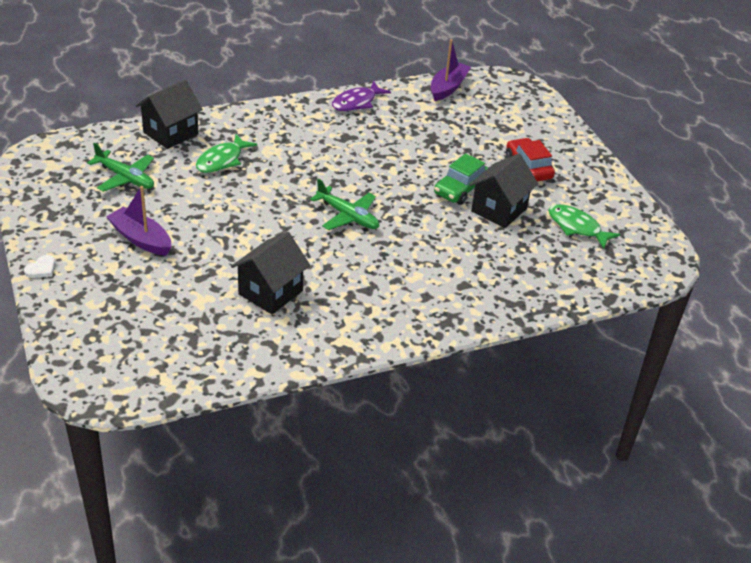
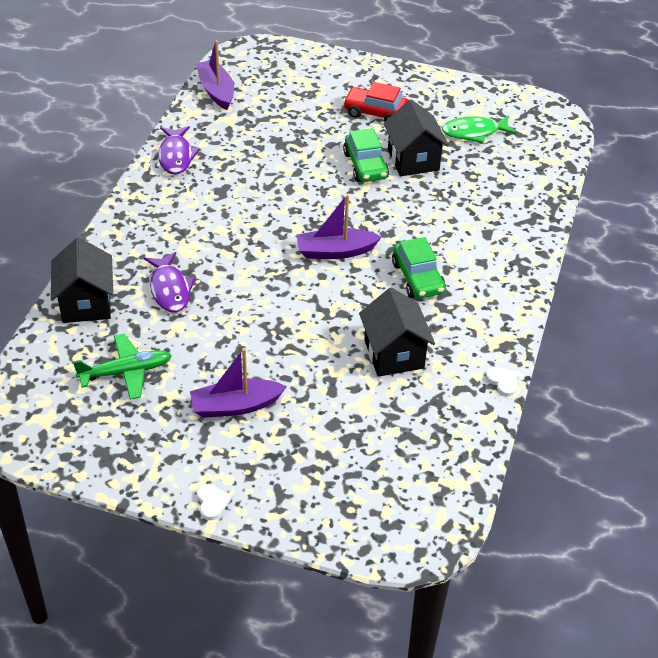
camera: 50 degrees left, 5 degrees up
(222, 160) = (170, 289): green fish -> purple fish
(302, 365) = (503, 382): none -> white heart
(347, 216) = (335, 251): green plane -> purple boat
(367, 269) = (417, 278): none -> green car

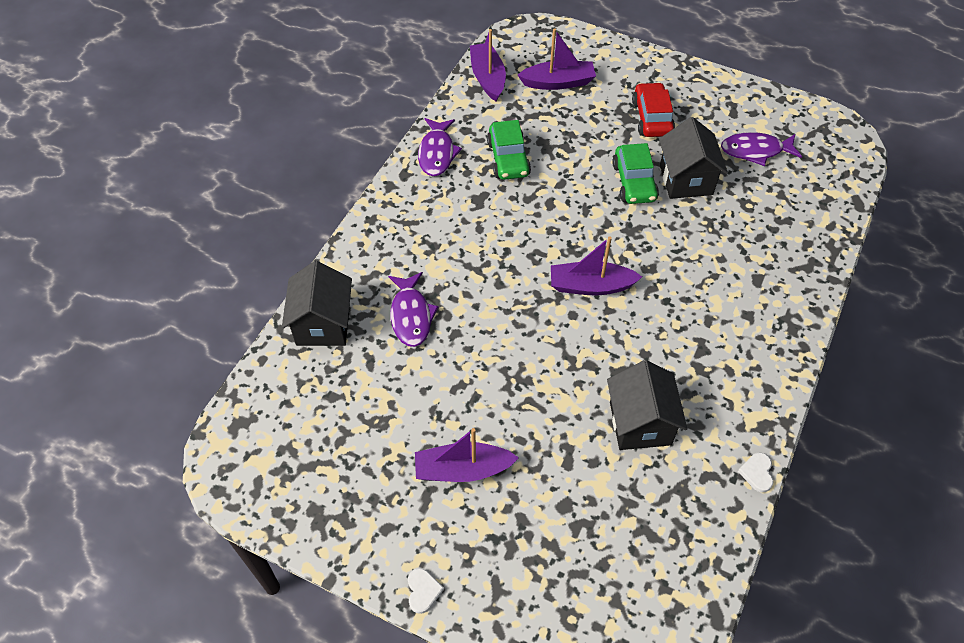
camera: 10 degrees right, 10 degrees up
(125, 372) = (352, 414): green plane -> none
(284, 90) = (558, 82): none -> purple boat
(376, 113) = (652, 118): red car -> red car turned 60 degrees clockwise
(417, 278) = (675, 328): green car -> green car (508, 159)
(474, 132) = (755, 151): green fish -> purple fish
(503, 382) = (757, 473): white heart -> white heart turned 150 degrees counterclockwise

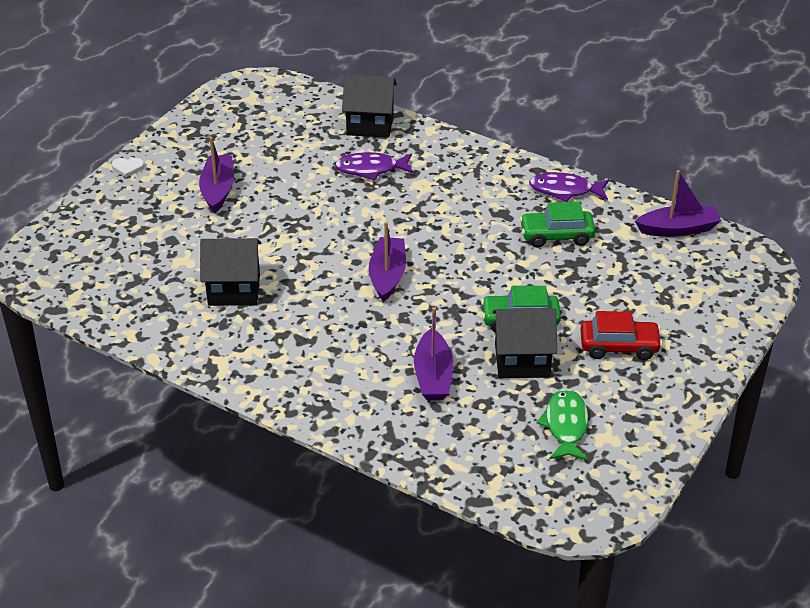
camera: 95 degrees right, 15 degrees down
(558, 82) = (674, 280): purple boat -> purple boat (433, 376)
(755, 151) = (565, 425): purple fish -> green fish
(757, 473) = (166, 354): white heart -> none

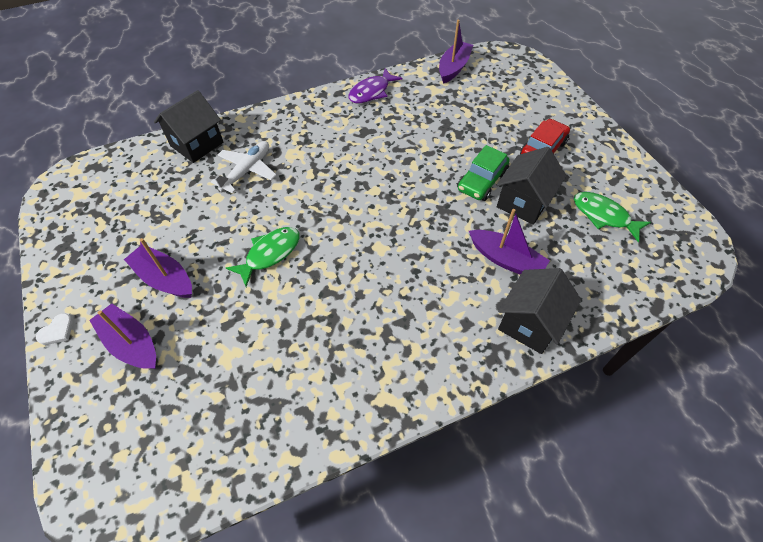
camera: 55 degrees left, 15 degrees up
(234, 290) = (301, 337): black house -> black house (529, 323)
(295, 231) = (270, 254): none -> green fish
(371, 169) = (247, 171): purple fish -> white plane
(387, 276) = (374, 226): purple boat -> purple boat (131, 343)
(556, 235) = (412, 119): green car -> none

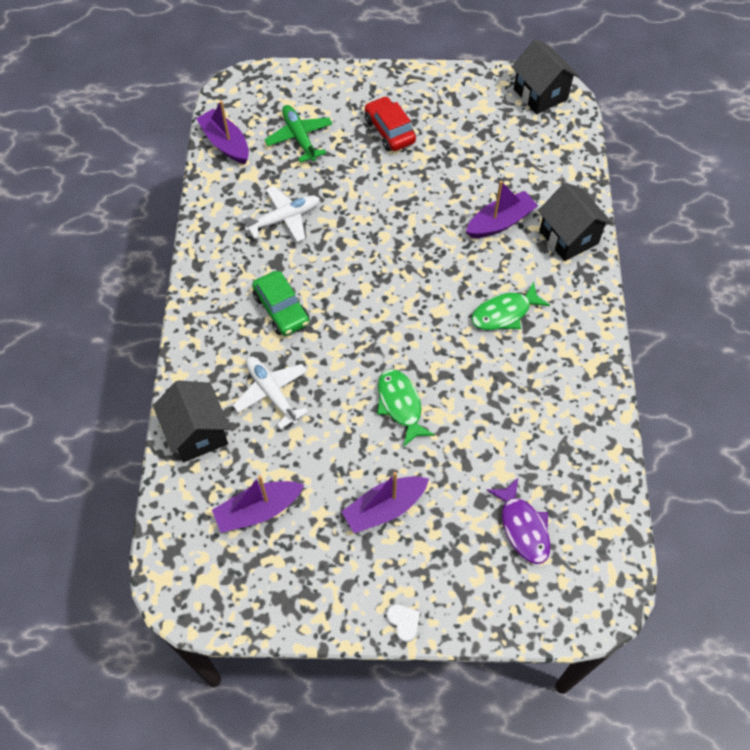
camera: 65 degrees left, 5 degrees up
(131, 343) = (450, 553): purple boat -> purple boat (258, 510)
(371, 92) = (216, 233): purple fish -> purple fish (523, 527)
(408, 120) = (284, 219): none -> white plane
(481, 181) = (402, 197): green car -> green car (281, 309)
(490, 102) = (299, 138): none -> green plane
(523, 202) = (445, 178): black house -> black house (540, 94)
(603, 216) = (489, 131): green fish -> green fish (504, 313)

